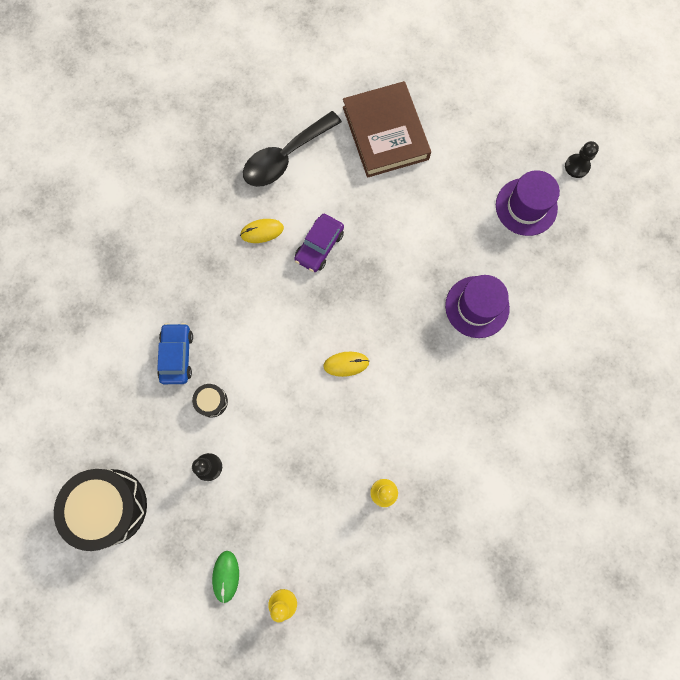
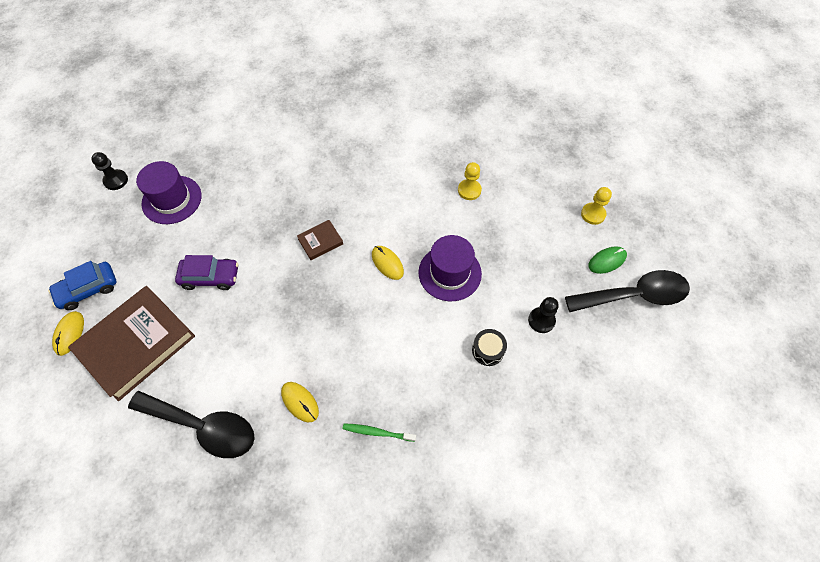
camera: 120 degrees left, 15 degrees down
(109, 507) = (632, 381): black drum -> none
(177, 355) = (468, 407): blue car -> blue car (88, 289)
(177, 574) = (634, 295): none -> black spoon
(202, 276) = (377, 432): none -> green toothbrush
(319, 246) = (289, 340): purple car -> purple car (210, 277)
(404, 316) = (320, 241): none -> brown book
(424, 89) = (69, 333): none -> yellow mouse
(477, 307) = (283, 196): purple hat -> purple hat (450, 273)

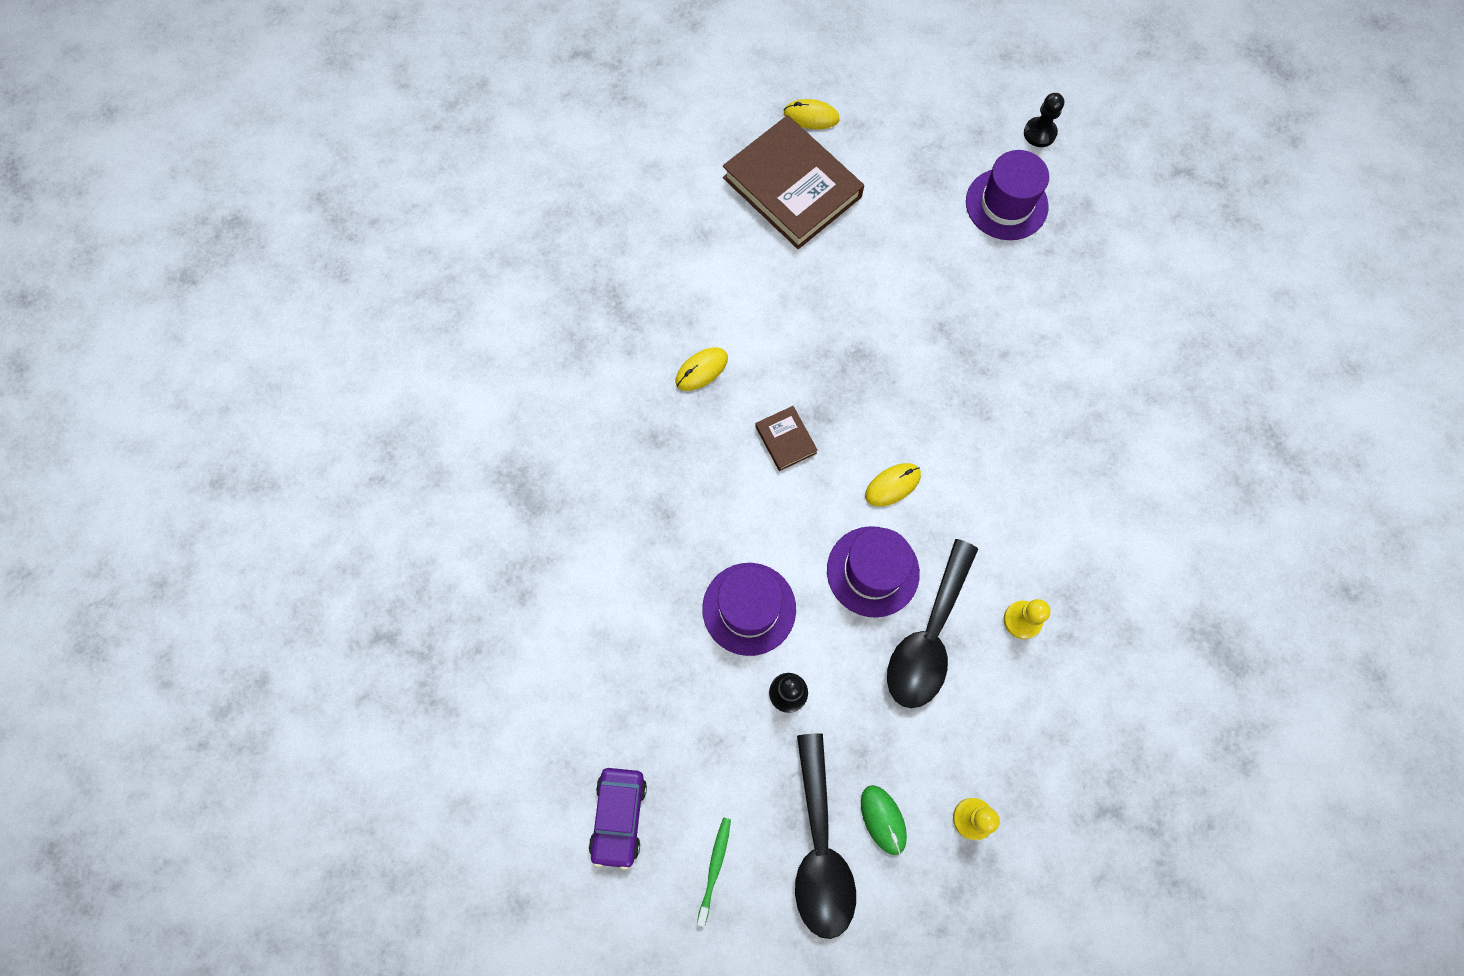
camera: 95 degrees right, 10 degrees up
(88, 289) = (870, 126): blue car -> none
(203, 427) = (683, 267): black spoon -> black spoon (928, 637)
(210, 277) = (881, 260): purple car -> purple car (619, 817)
(320, 241) = (932, 396): brown book -> brown book (785, 440)
(377, 432) = (654, 457): green toothbrush -> green toothbrush (715, 867)
(488, 350) = (749, 608): black drum -> purple hat

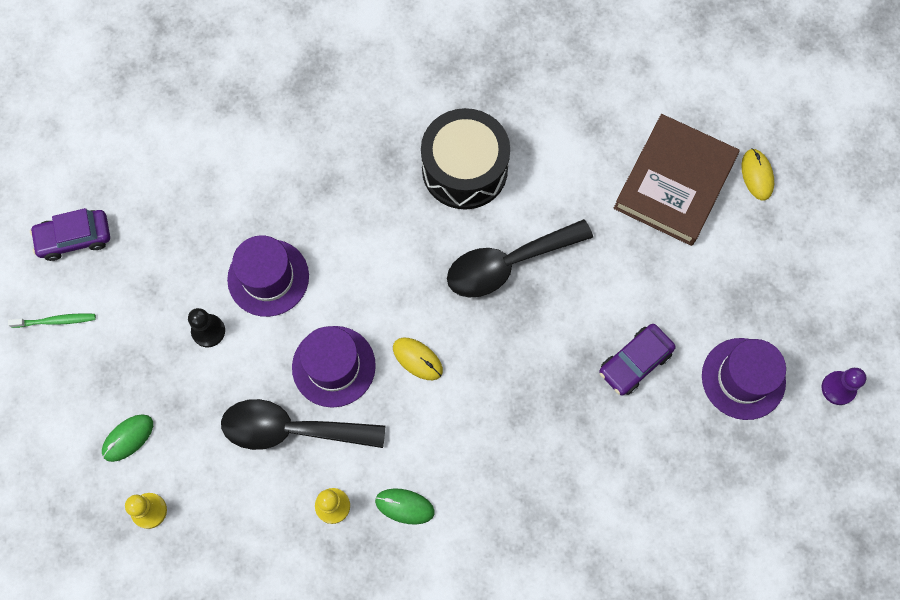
camera: 70 degrees right, 0 degrees up
(701, 370) = (464, 169): yellow mouse -> black drum
(785, 440) = (426, 258): brown book -> none
(820, 848) = (92, 395): black spoon -> black spoon (508, 264)
(961, 288) = (635, 362): none -> purple car
(1039, 133) = (838, 388): black pawn -> purple pawn
(1042, 548) = (404, 506): none -> green mouse

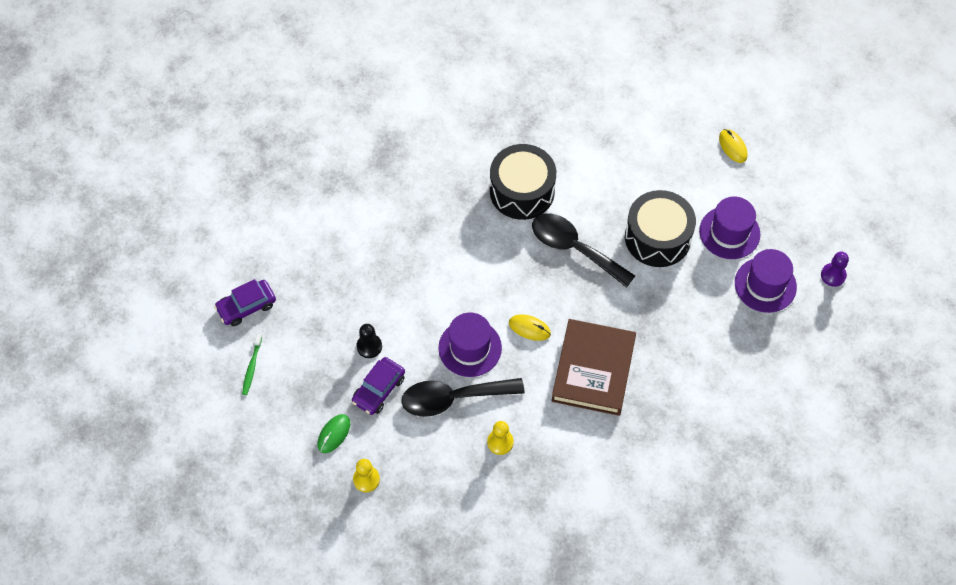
camera: 15 degrees left, 10 degrees down
(56, 321) = (252, 367): green toothbrush -> green toothbrush turned 120 degrees clockwise
(268, 277) = (401, 299): purple hat -> purple hat (729, 232)
(404, 506) = (552, 429): green mouse -> none
(508, 264) = (574, 248): black spoon -> black spoon turned 75 degrees clockwise
(620, 276) = (657, 238): none -> black drum
(635, 362) = (686, 293): purple car -> purple car (379, 390)
(674, 183) = (676, 166): brown book -> brown book (593, 370)

